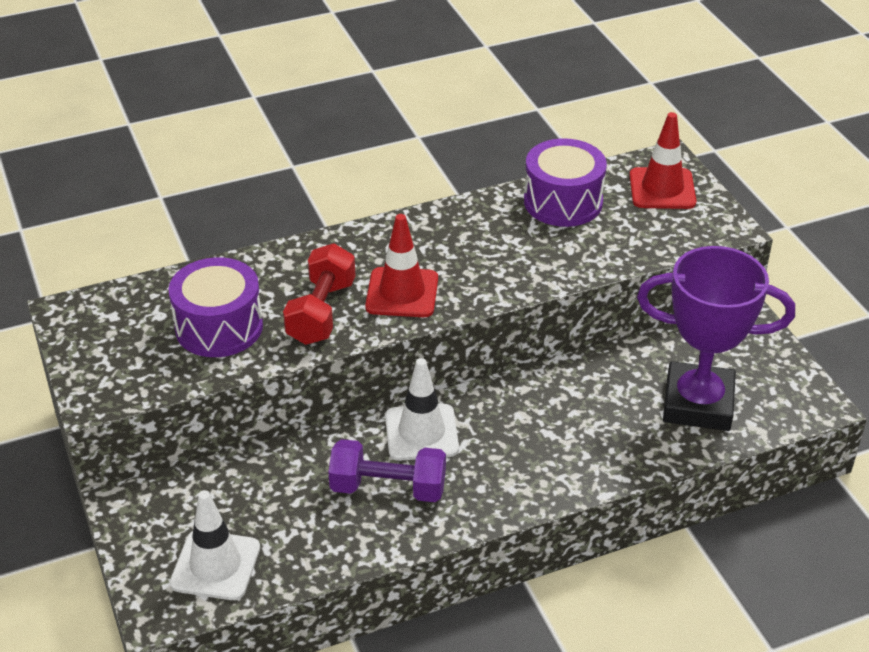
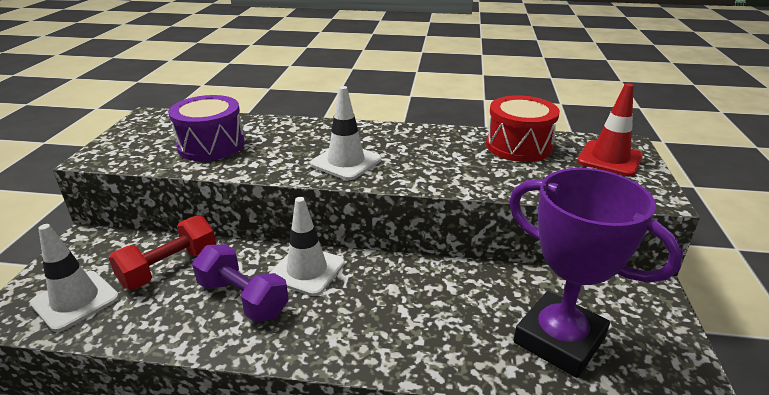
camera: 30 degrees right, 10 degrees down
(321, 312) = (281, 156): red dumbbell -> red dumbbell (169, 268)
(402, 293) = (346, 162): red traffic cone -> white traffic cone
(563, 202) = (518, 146): purple drum -> red drum

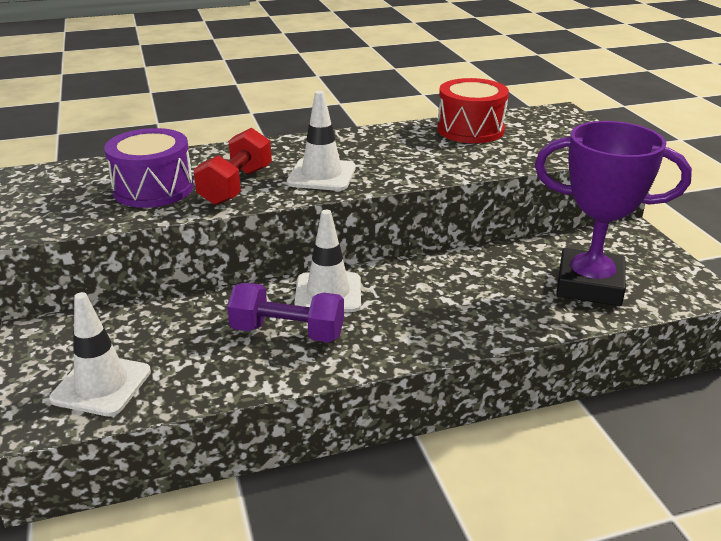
camera: 25 degrees left, 0 degrees up
(169, 268) = (178, 329): red dumbbell -> red dumbbell (236, 186)
(609, 159) = (556, 126): red traffic cone -> none

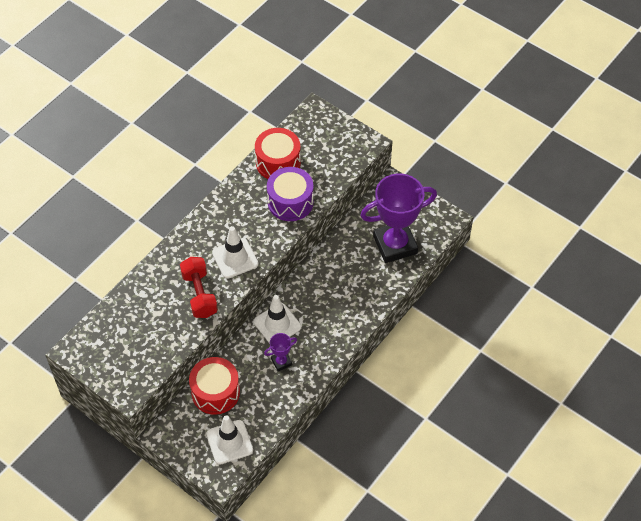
camera: 35 degrees left, 25 degrees up
(153, 189) = (158, 322): purple drum -> purple drum (290, 202)
(160, 322) = (215, 392): none -> red drum
(287, 332) = (281, 362): purple dumbbell -> purple trophy

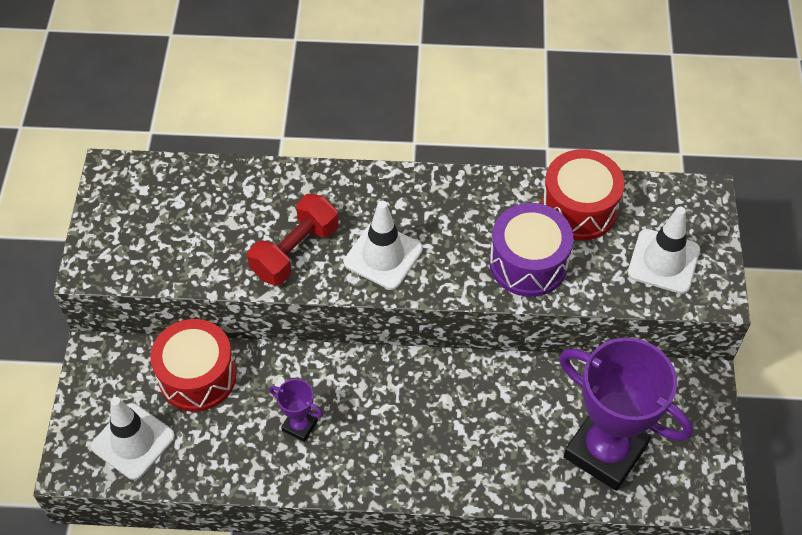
camera: 55 degrees right, 0 degrees up
(277, 324) = (355, 383): white traffic cone -> white traffic cone (663, 261)

